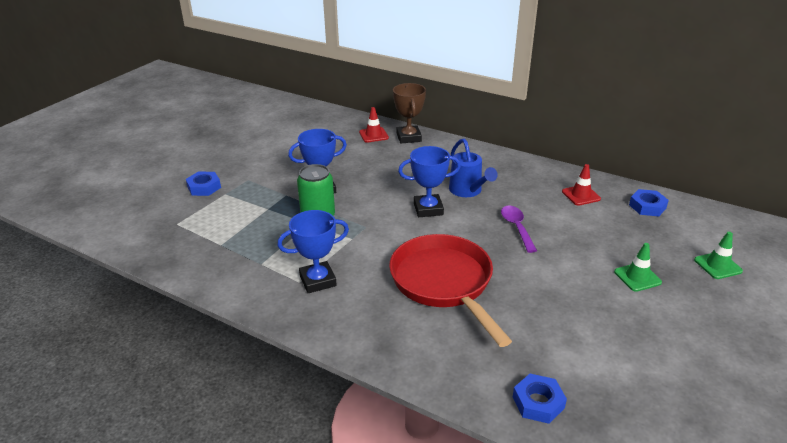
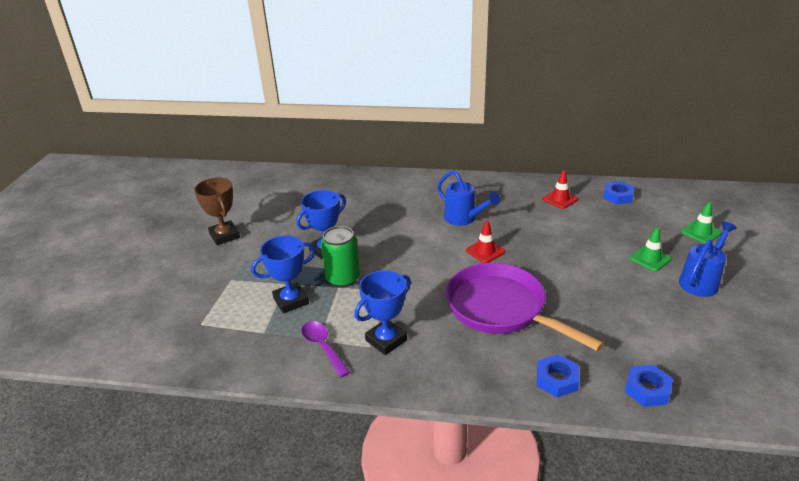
camera: 20 degrees left, 0 degrees up
(204, 187) = (203, 278): blue nut -> blue nut (557, 379)
(373, 135) = (341, 185): red traffic cone -> red traffic cone (485, 251)
(408, 137) = (376, 180): brown trophy -> brown trophy (224, 236)
(428, 209) = (440, 244): blue trophy -> blue trophy (291, 301)
(444, 283) = (501, 309): red pan -> purple pan
(516, 227) = (527, 241): purple spoon -> purple spoon (323, 347)
(680, 315) = (701, 281): none -> blue watering can

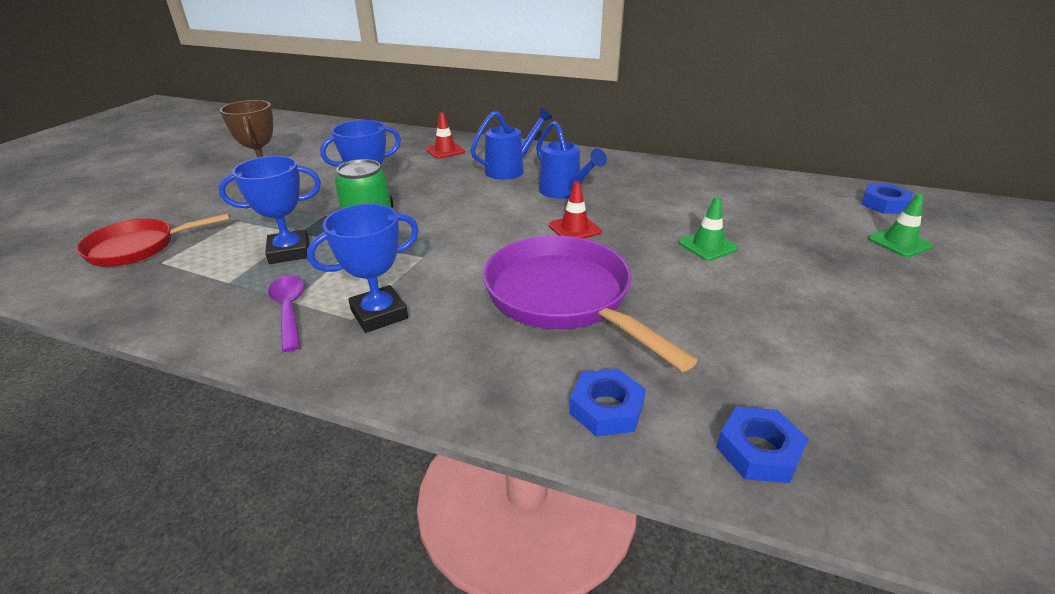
camera: 10 degrees right, 0 degrees up
(172, 314) = (138, 248): none -> red pan
(560, 199) = (701, 185): red traffic cone -> red traffic cone (445, 151)
(617, 196) = (783, 190): blue nut -> blue nut (884, 204)
(650, 259) = (812, 265): green traffic cone -> green traffic cone (707, 246)
(701, 281) = (889, 303): blue watering can -> blue watering can (510, 170)

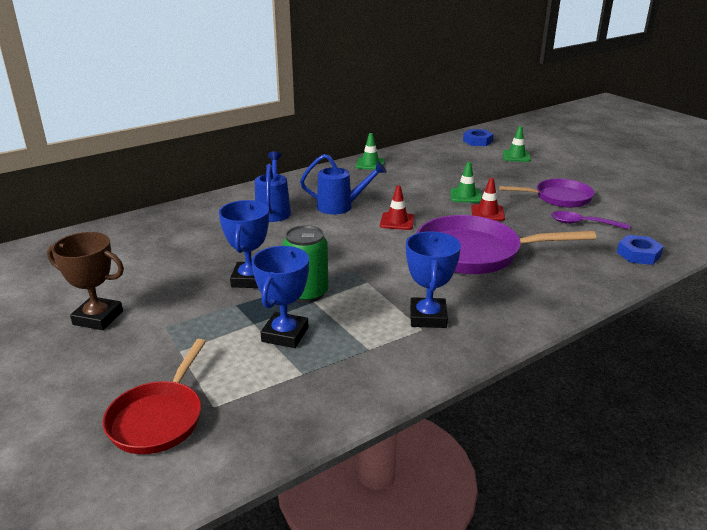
camera: 55 degrees left, 5 degrees down
(289, 310) = (382, 352): purple spoon -> purple spoon (582, 223)
(445, 151) = (190, 222): red traffic cone -> red traffic cone (487, 213)
(606, 408) = (584, 277): blue nut -> none
(687, 172) = (370, 164): none -> green traffic cone
(829, 314) = (558, 198): none -> purple pan

